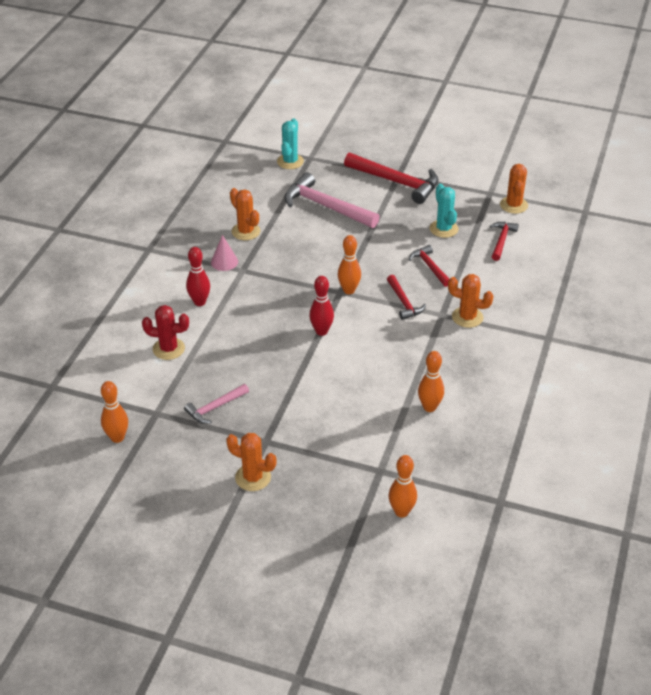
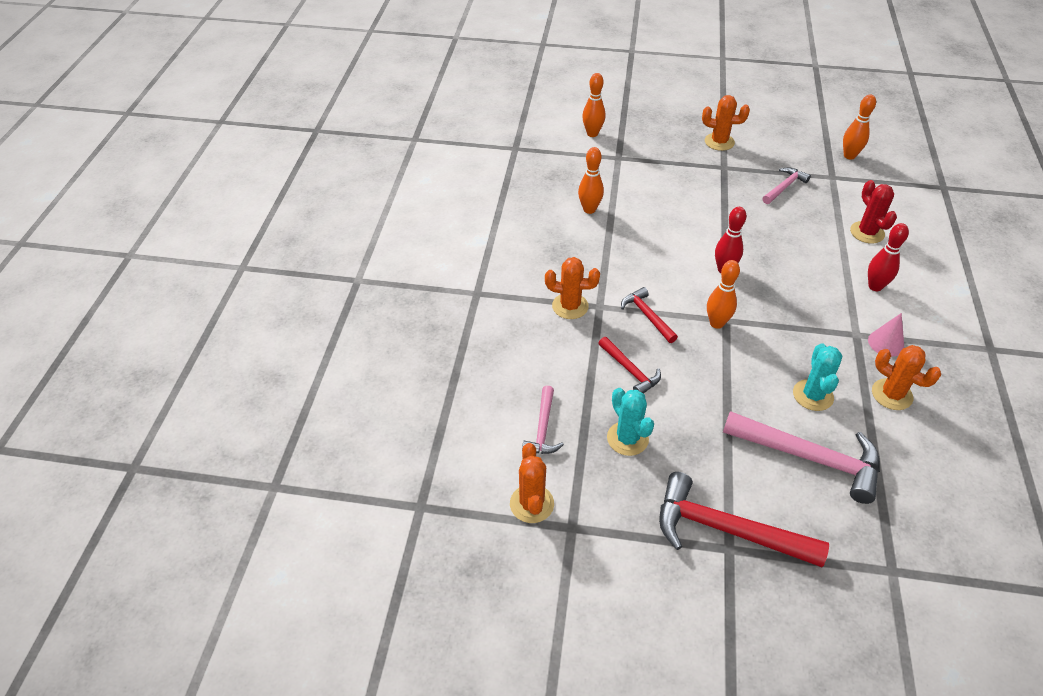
camera: 170 degrees right, 5 degrees up
(168, 349) = (867, 232): red cactus -> red cactus turned 75 degrees clockwise
(290, 161) = (919, 554): turquoise cactus -> turquoise cactus (813, 395)
(501, 240) = (543, 428): red hammer -> pink hammer

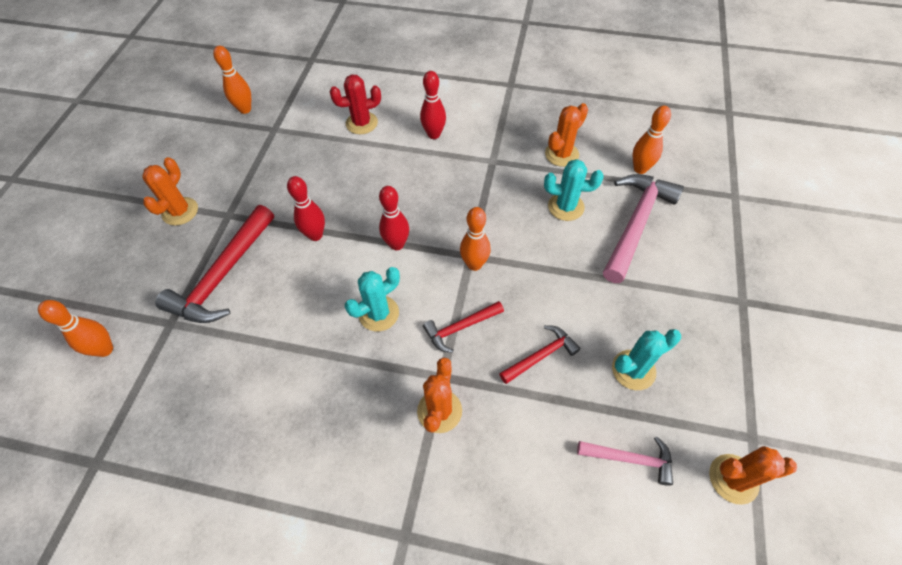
camera: 85 degrees left, 10 degrees up
(589, 209) = (265, 370): orange bowling pin -> orange bowling pin (640, 169)
(650, 264) = (378, 313): none -> turquoise cactus
(719, 219) = (315, 235): none -> red bowling pin
(726, 530) = (724, 300): red hammer -> red hammer (223, 275)
(784, 187) = (278, 169): pink hammer -> none
(886, 343) = (503, 144): pink cone -> none

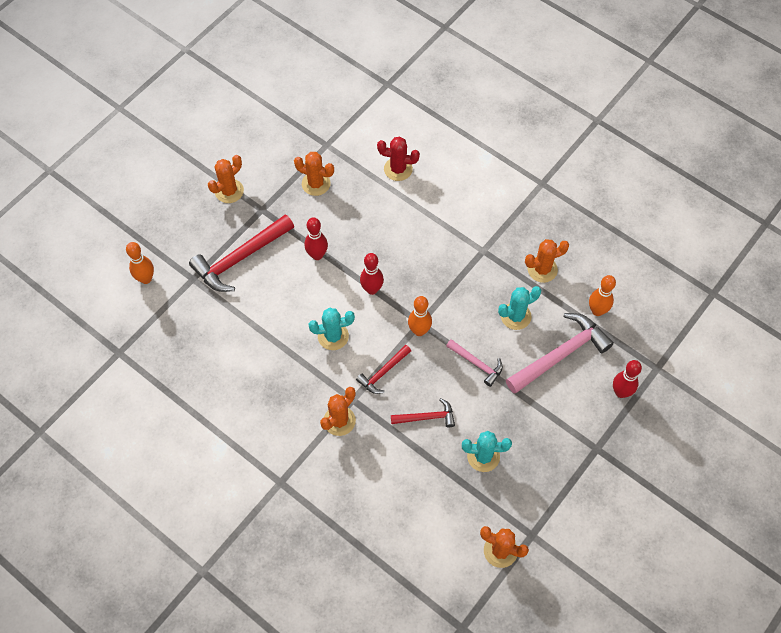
camera: 25 degrees right, 5 degrees up
(245, 109) = (312, 115): orange bowling pin -> none
(279, 167) = (316, 184): none -> orange cactus
(434, 134) = (450, 205): red bowling pin -> red bowling pin (621, 392)
(460, 328) = (383, 372): red hammer -> red hammer turned 45 degrees counterclockwise
(566, 207) = (515, 316): turquoise cactus -> turquoise cactus turned 60 degrees counterclockwise
(630, 459) = (443, 508): pink hammer -> pink hammer (476, 363)

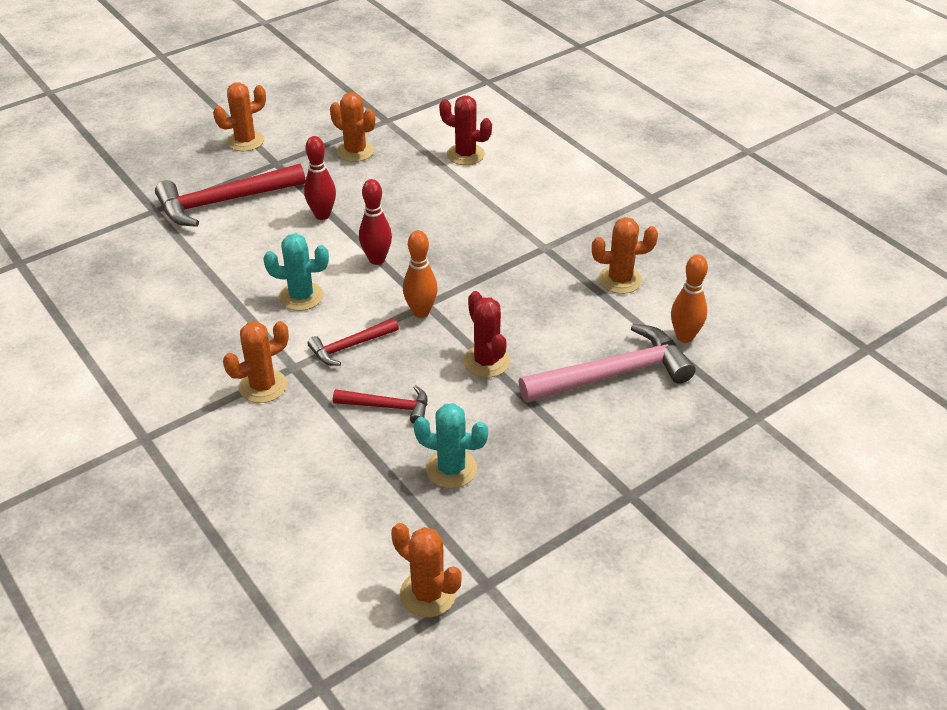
camera: 15 degrees right, 20 degrees down
(146, 279) = (97, 200): orange bowling pin -> none
(476, 363) = (486, 361): pink hammer -> red cactus
(515, 316) = (563, 321): turquoise cactus -> none
(621, 392) = (690, 435): red bowling pin -> none

